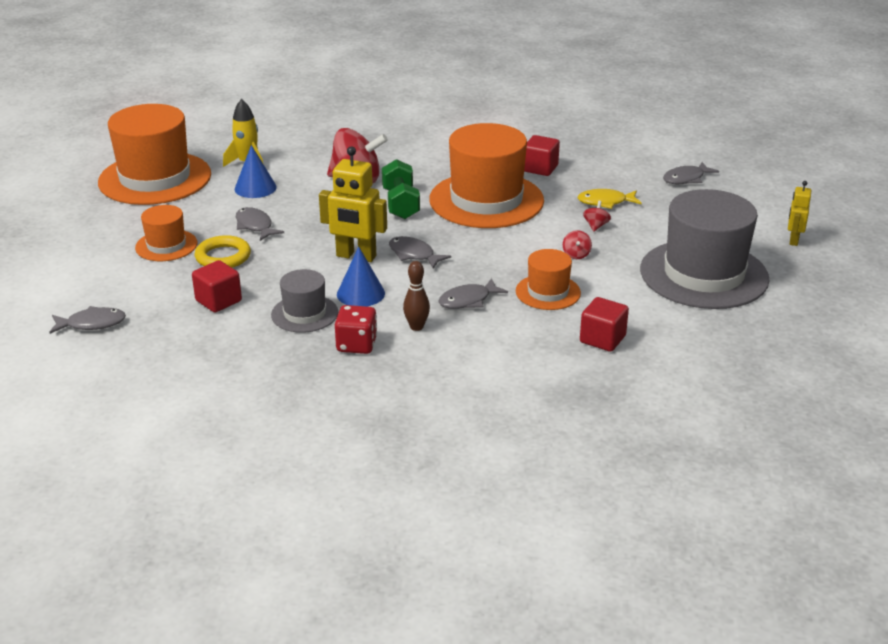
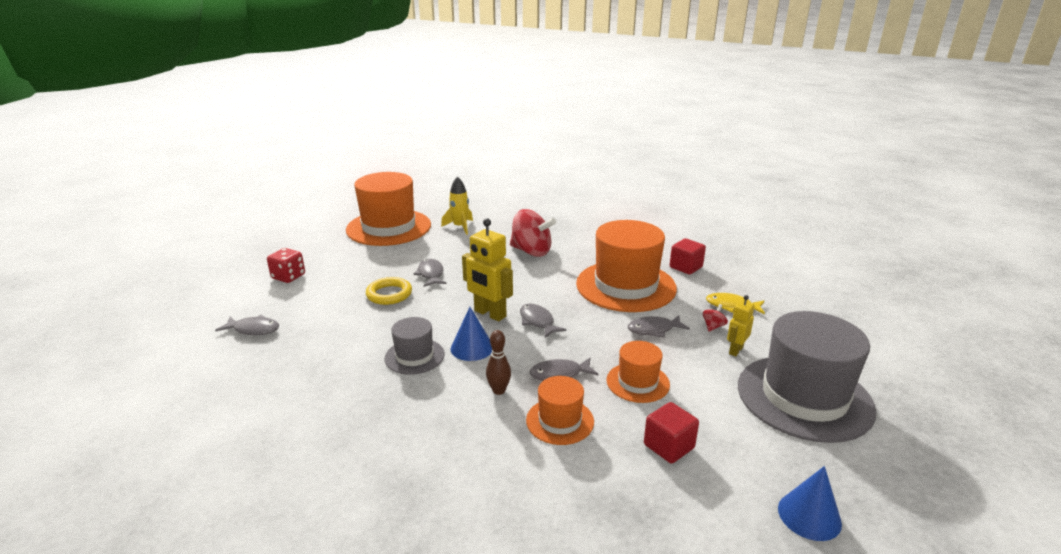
camera: 20 degrees right, 5 degrees down
(166, 245) = (356, 277): orange hat -> orange hat (560, 421)
(218, 301) = (358, 330): red cube -> none
(255, 188) = (452, 245): blue cone -> blue cone (809, 515)
(356, 345) = (436, 396): red dice -> red dice (288, 277)
(401, 204) = (553, 277): green dumbbell -> none
(576, 255) = (682, 350): red spinning top -> none
(686, 179) = (818, 298): grey fish -> grey fish (654, 330)
(793, 240) = (915, 380): yellow robot -> yellow robot (735, 350)

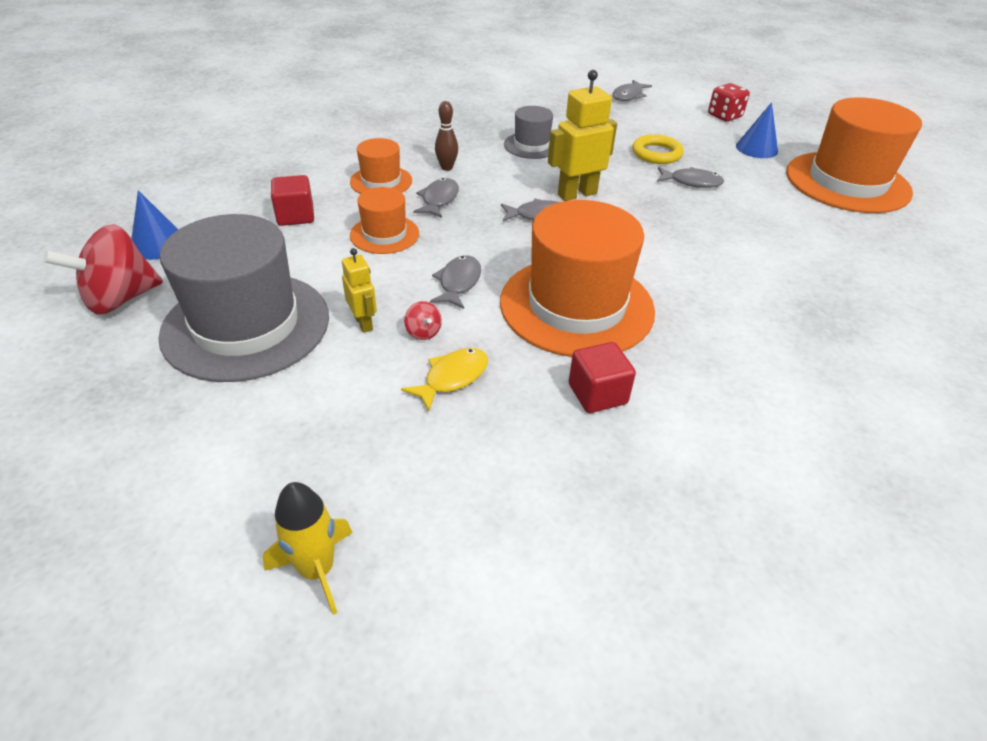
camera: 115 degrees right, 15 degrees up
(460, 227) = (837, 231): yellow rocket -> yellow rocket (317, 570)
(472, 348) = (522, 171): blue cone -> blue cone (756, 148)
(531, 251) = (727, 264): red spinning top -> red spinning top (120, 299)

